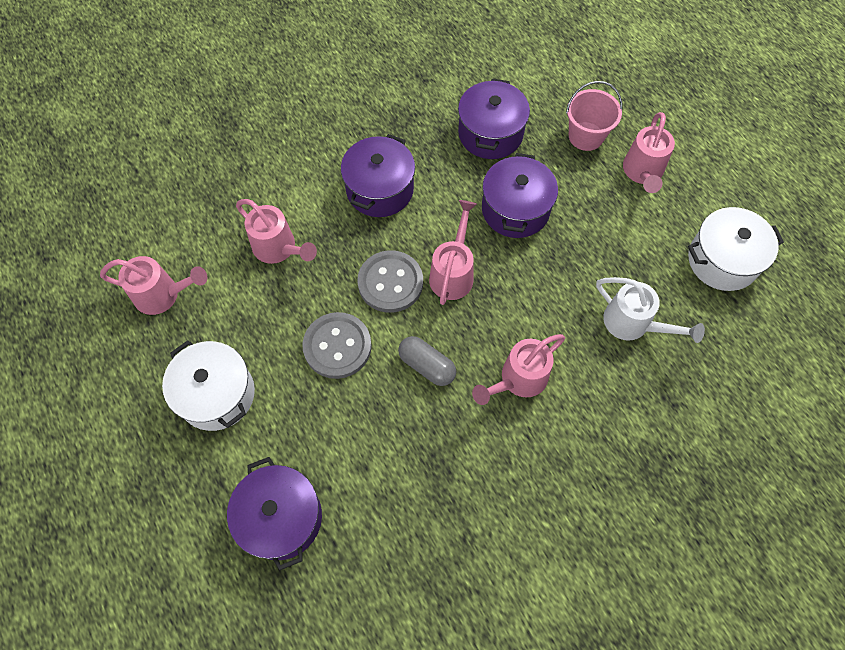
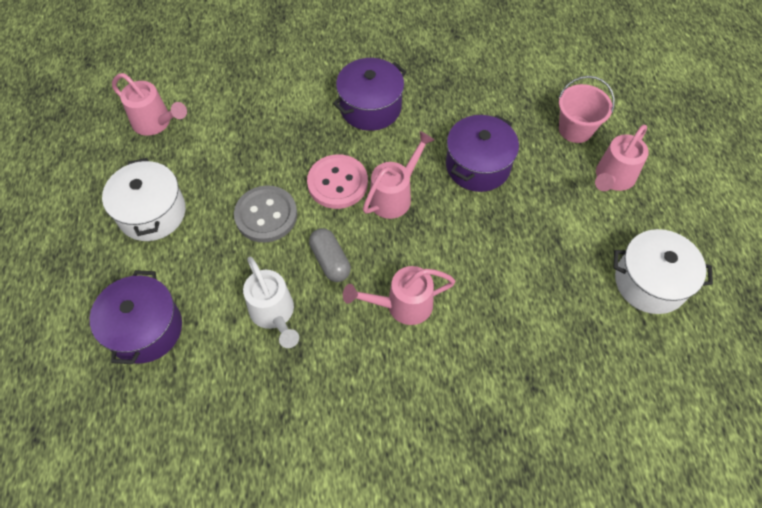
camera: 25 degrees right, 5 degrees down
(278, 248) = (263, 122): pink watering can -> none
(390, 282) = (337, 183): grey button -> pink button
(490, 133) = (490, 97): purple pot -> none
(633, 324) = (533, 302): white watering can -> white watering can (274, 314)

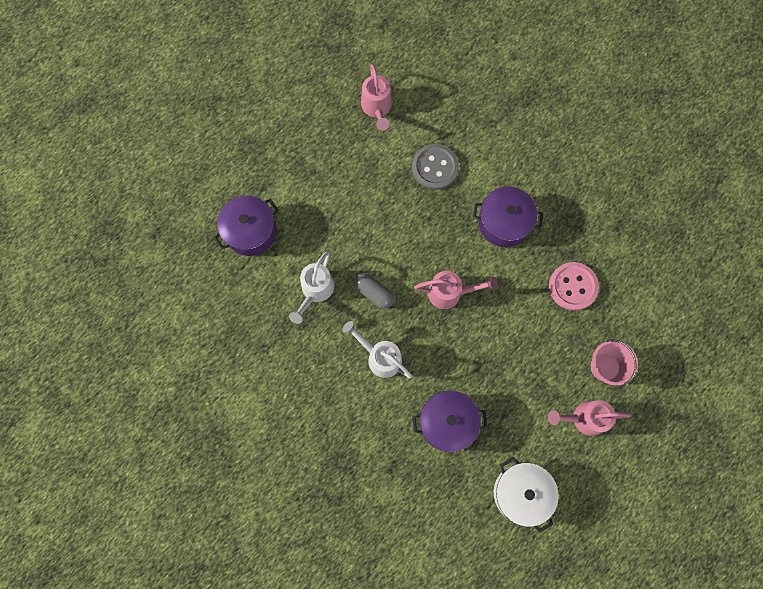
camera: 50 degrees right, 15 degrees up
(152, 213) = (318, 166): white pot -> none
(266, 215) = (371, 230): grey button -> grey button (435, 167)
(330, 261) = (373, 293): grey capsule -> grey capsule turned 75 degrees counterclockwise
(337, 183) = (429, 251): pink button -> pink button (573, 286)
(402, 305) = (380, 357): pink watering can -> white watering can
(478, 165) = (517, 325): purple pot -> purple pot (447, 423)

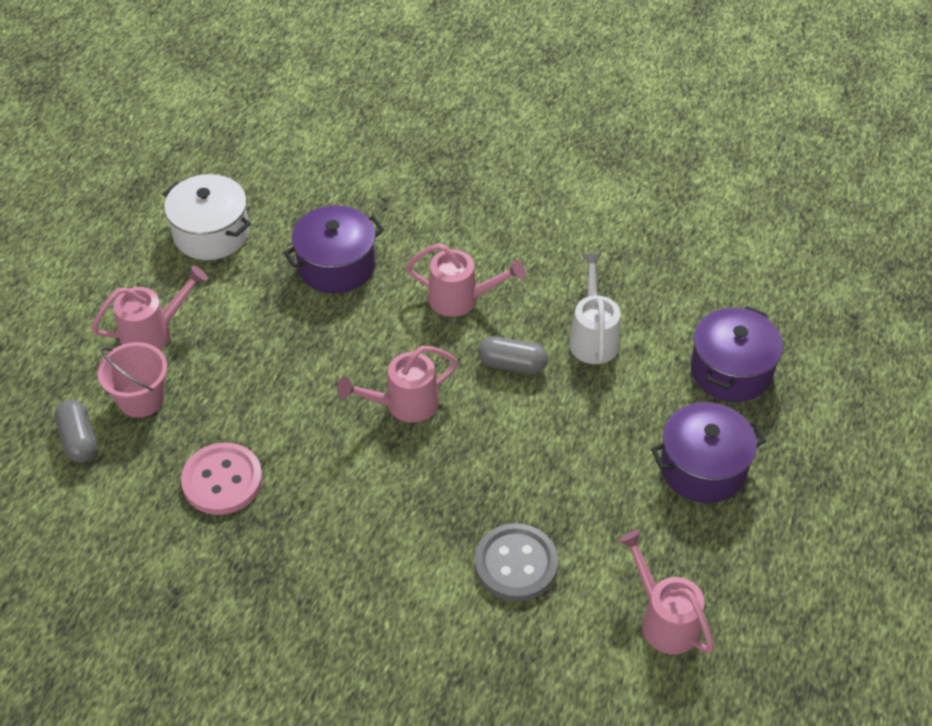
camera: 155 degrees right, 25 degrees down
(380, 357) = (461, 299): white watering can -> pink watering can
(504, 223) = (365, 527): purple pot -> purple pot (703, 468)
(649, 352) = (79, 440): none -> grey capsule

